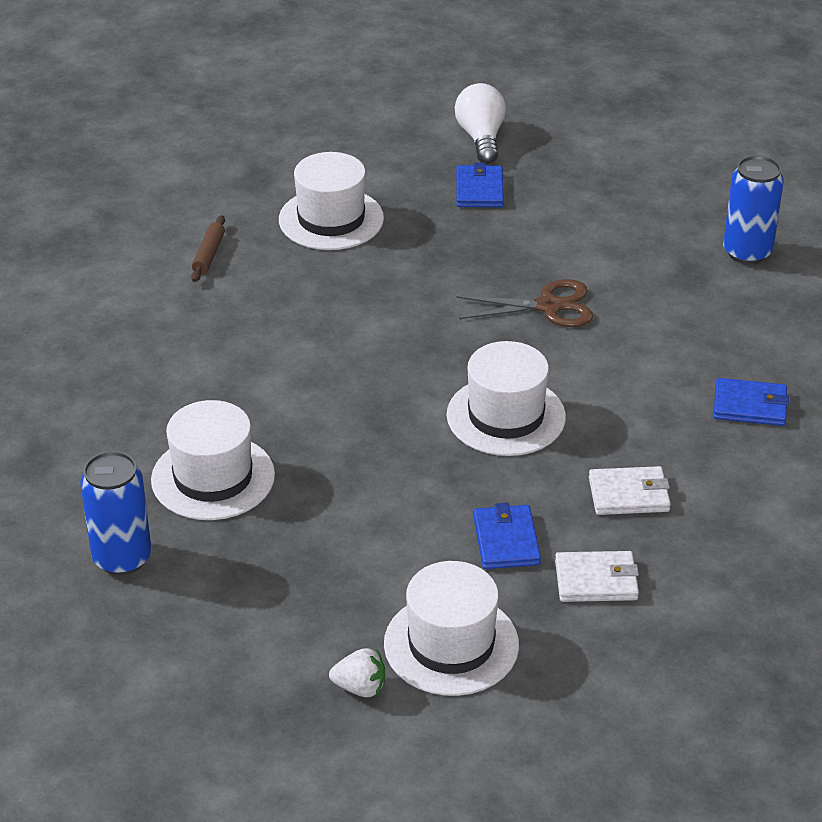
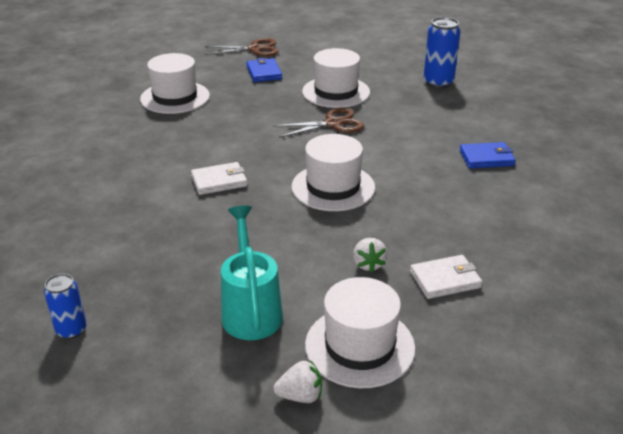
camera: 15 degrees left, 5 degrees down
(122, 558) = (71, 330): blue can -> blue can, size x0.62
(209, 254) = (97, 125): brown rolling pin -> none
(213, 477) = (133, 259): white hat -> white hat (336, 92)
(337, 574) = (251, 310): none -> turquoise watering can
(481, 138) = (255, 49): white light bulb -> brown scissors
(506, 540) = (368, 264): blue wallet -> white strawberry
(629, 494) = (438, 221): white wallet -> white wallet (219, 181)

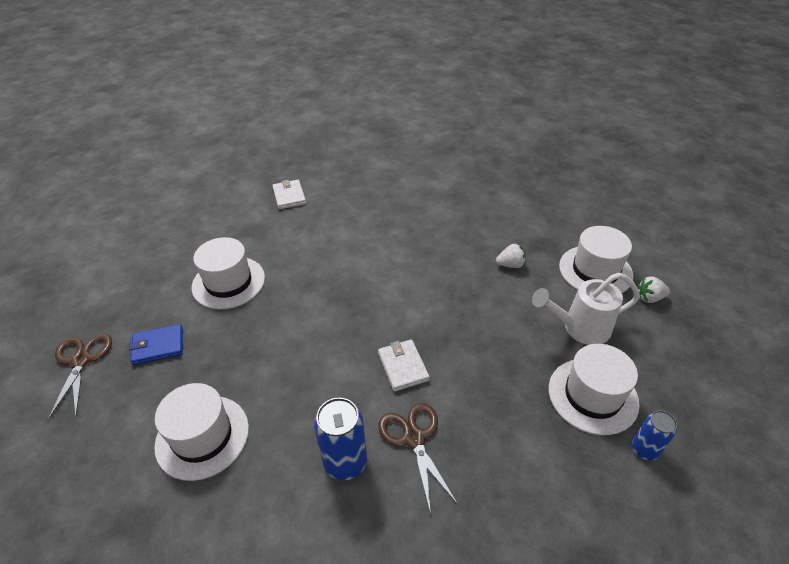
camera: 90 degrees left, 10 degrees up
(251, 310) = (580, 328): turquoise watering can -> white watering can
(300, 396) = (649, 298): white strawberry -> white strawberry turned 90 degrees counterclockwise
(333, 123) = (297, 284): brown scissors -> brown scissors (414, 438)
(333, 187) = (410, 284): white hat -> white hat (592, 395)
(438, 82) = (227, 212): blue can -> blue can (345, 462)
(445, 279) = (518, 229): white wallet -> white wallet (289, 196)
(486, 158) = (365, 197): blue wallet -> none

